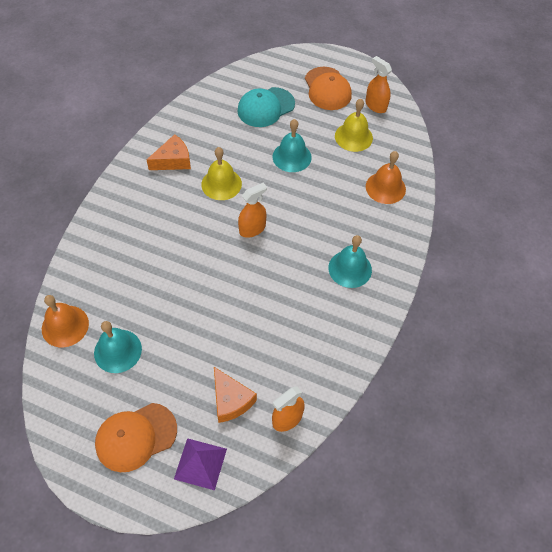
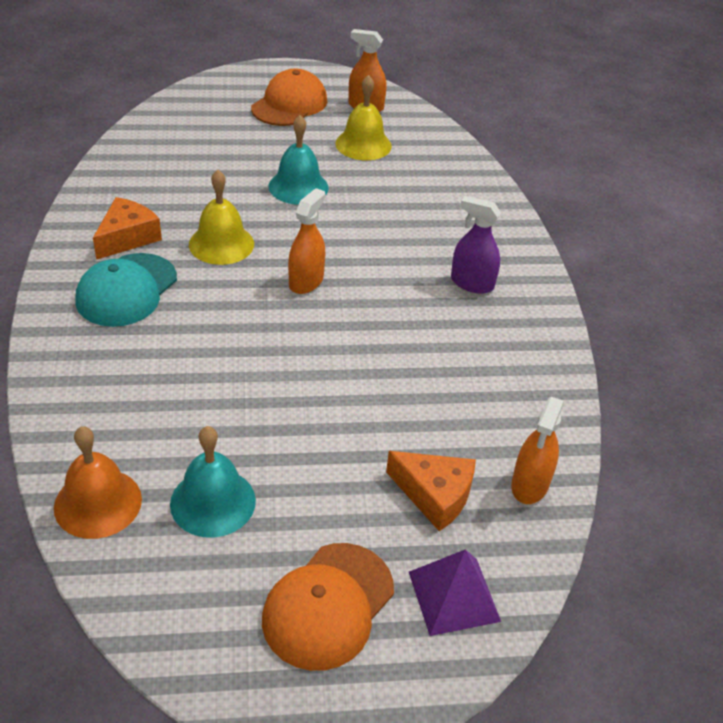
camera: 30 degrees left, 15 degrees down
(265, 107) = (220, 143): turquoise cap -> turquoise cap (126, 290)
(327, 89) = (289, 104): orange cap -> orange cap turned 105 degrees counterclockwise
(350, 268) = (472, 283): turquoise bell -> purple spray bottle
(385, 187) = (446, 185): orange bell -> none

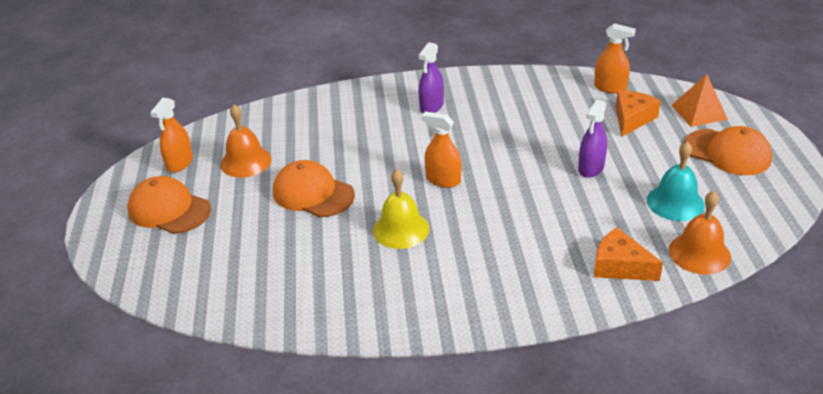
camera: 85 degrees left, 5 degrees down
(126, 290) = (473, 276): turquoise cap -> none
(127, 237) = (398, 288): orange cheese -> orange cheese (620, 266)
(298, 187) = (313, 193): turquoise bell -> orange cap
(310, 422) = (591, 168): none -> purple spray bottle
(363, 144) = (246, 161): yellow bell -> orange bell
(454, 596) = (699, 112): purple pyramid -> orange pyramid

